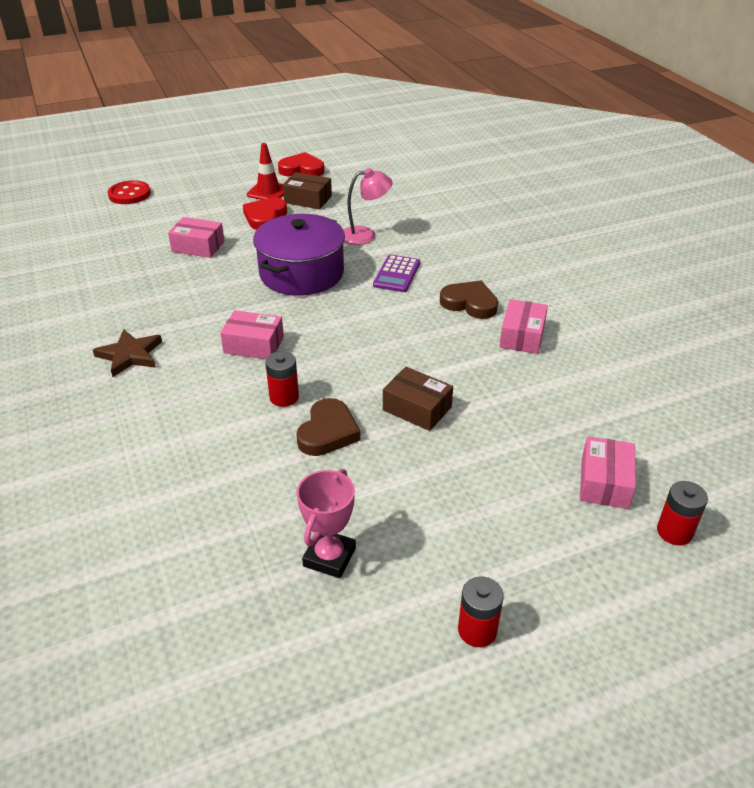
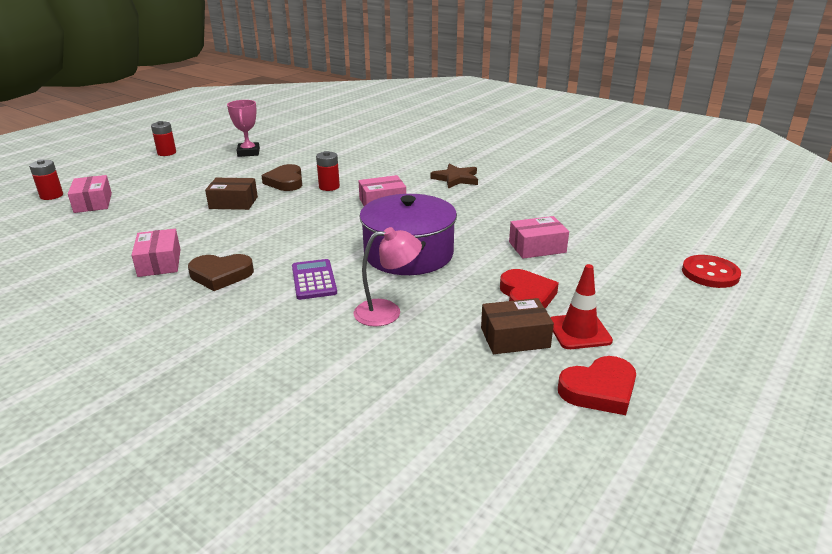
camera: 150 degrees right, 10 degrees down
(365, 235) = (387, 312): pink lamp -> pink lamp turned 150 degrees counterclockwise

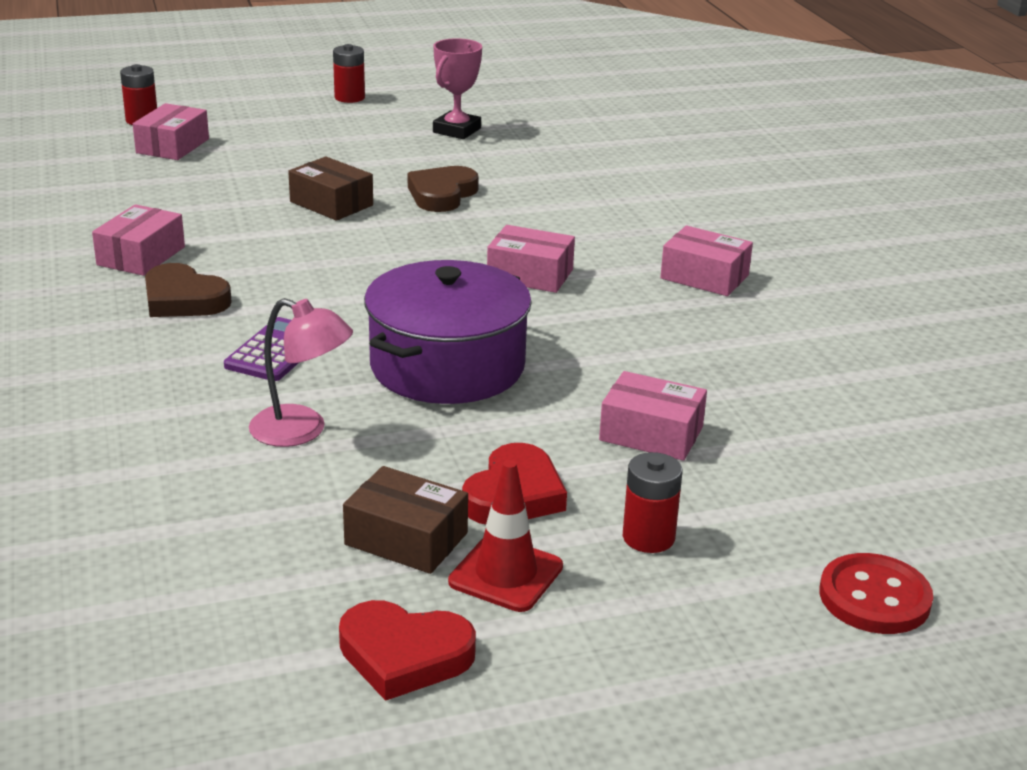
camera: 35 degrees right, 0 degrees up
(329, 187) = (490, 223): red battery -> red battery (648, 537)
(456, 178) = (704, 277): brown star -> pink box

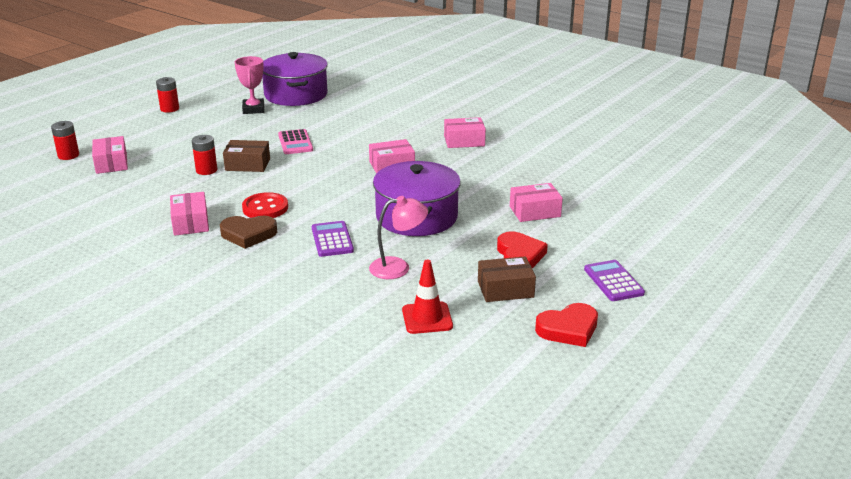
camera: 35 degrees left, 0 degrees up
(442, 194) = (295, 142): brown heart -> pink calculator
(506, 574) = (560, 285): red traffic cone -> red traffic cone (427, 318)
(548, 127) = (296, 94): none -> purple pot
(608, 613) = (613, 281): none -> purple calculator
(648, 537) = (588, 249): red battery -> red battery (206, 170)
(874, 597) = (686, 237): red button -> red button (265, 208)

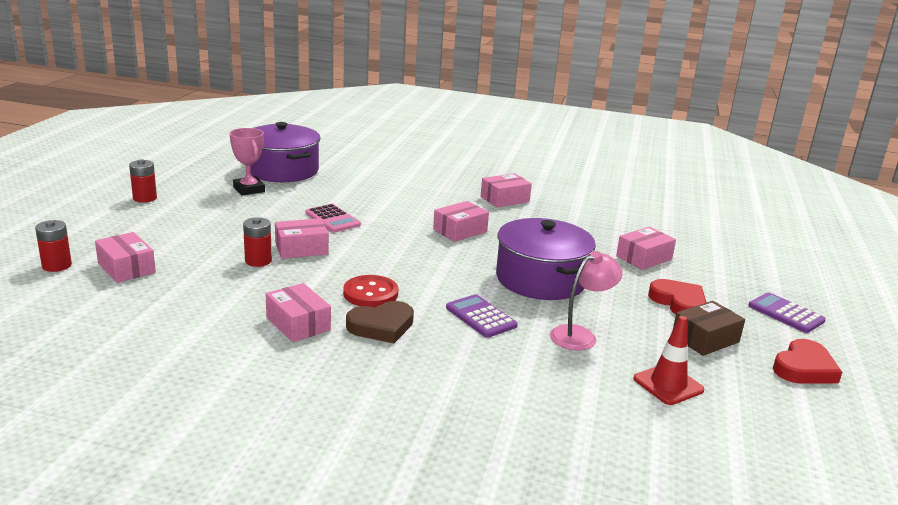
camera: 25 degrees left, 5 degrees down
(247, 164) = (301, 249): brown box -> pink box

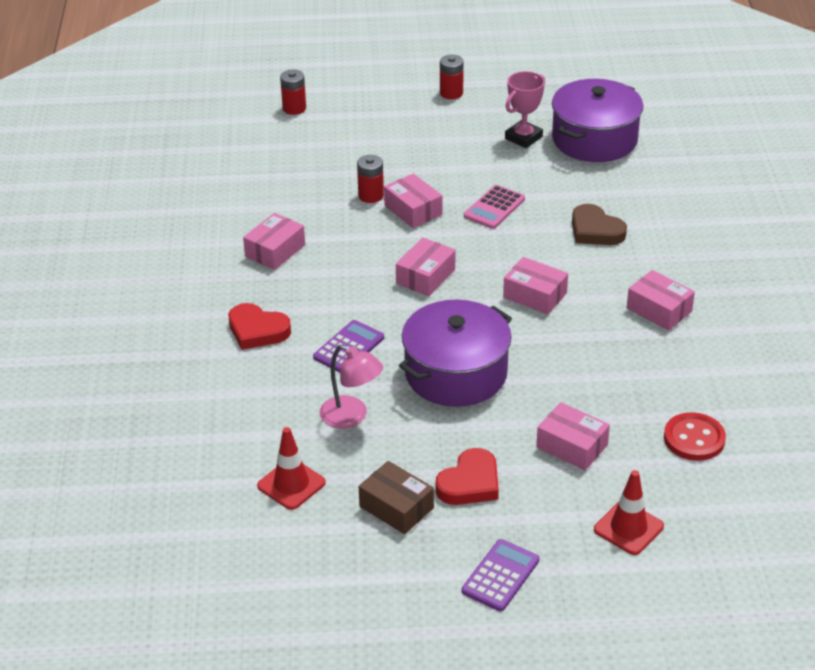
camera: 75 degrees right, 15 degrees up
(126, 268) = (312, 139): pink box -> pink box (425, 276)
(370, 293) = (351, 273): red button -> red button (694, 439)
(381, 326) = (297, 295): brown heart -> brown heart (595, 230)
(733, 260) = (628, 528): none -> red traffic cone
(804, 368) = (376, 587): red heart -> red heart (257, 330)

